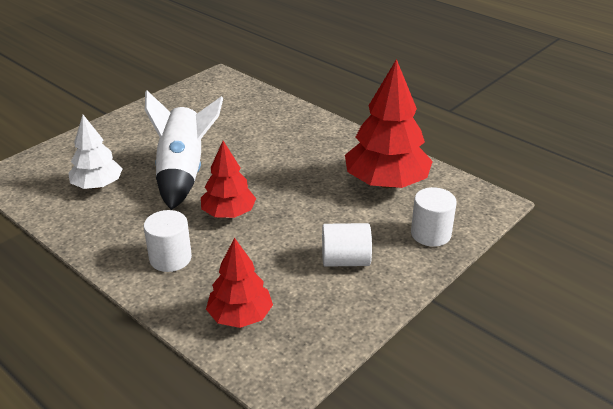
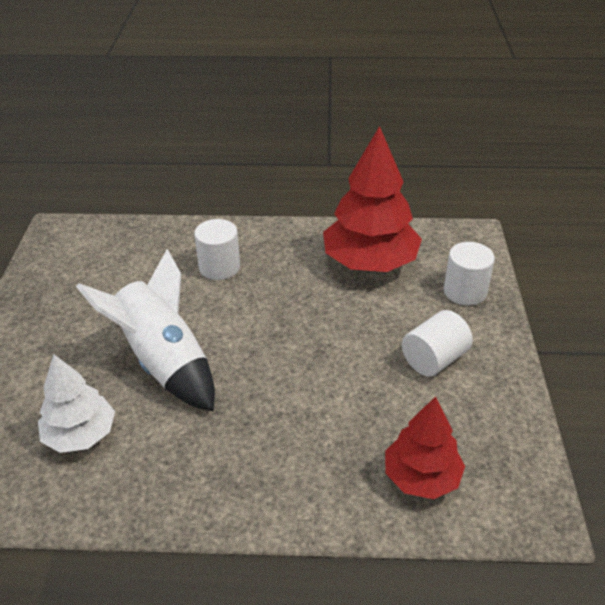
camera: 40 degrees left, 5 degrees up
(170, 258) = (277, 465): white cylinder -> white cylinder (219, 267)
(229, 213) = (271, 378): red tree -> none

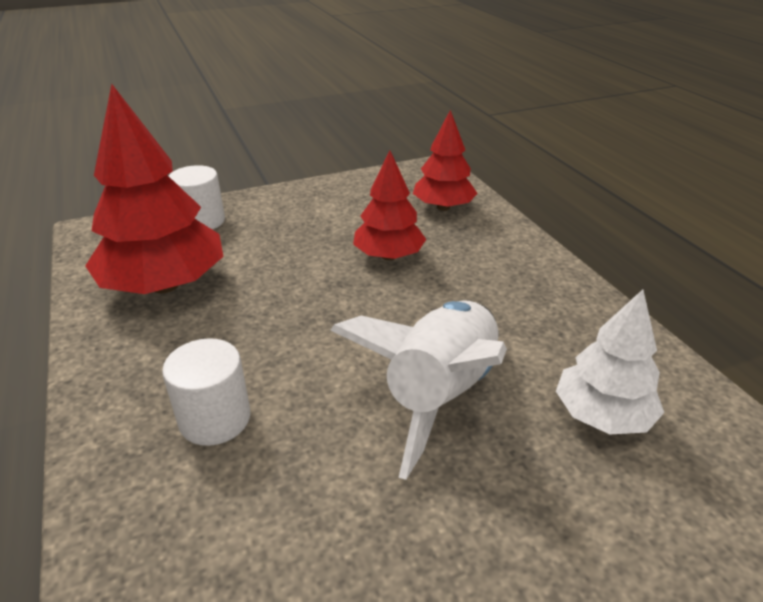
camera: 115 degrees left, 5 degrees down
(343, 394) = (388, 256): none -> red tree
(434, 359) = (311, 221): white cylinder -> none

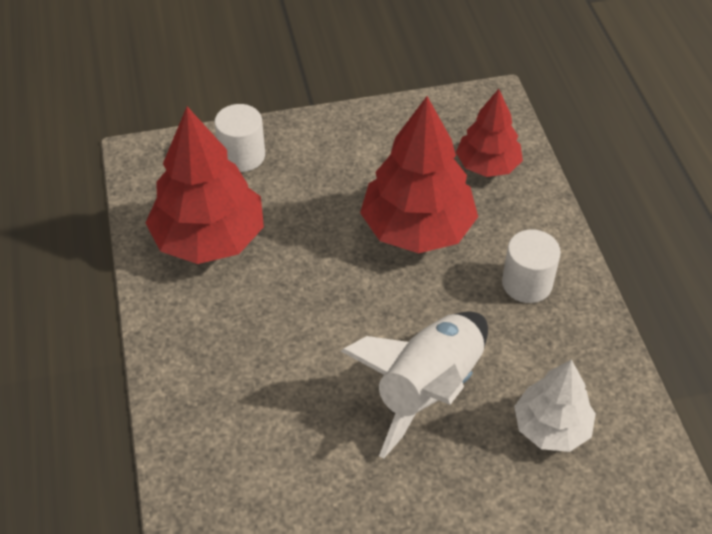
camera: 10 degrees right, 15 degrees up
(215, 419) = (250, 384): white cylinder -> white cylinder (527, 283)
(388, 256) = (417, 228): red tree -> red tree, size x1.65

